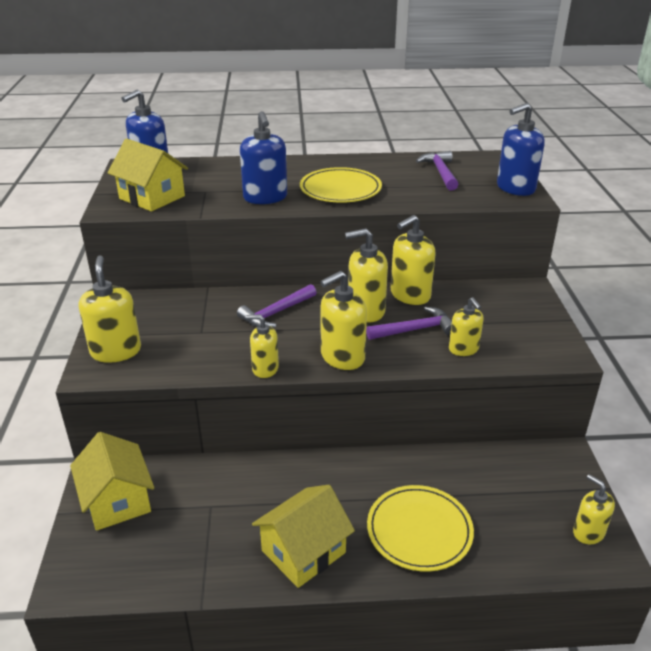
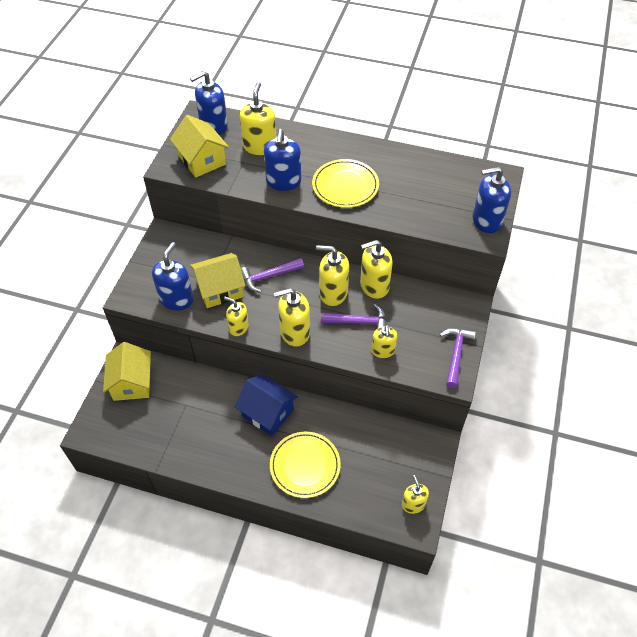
camera: 20 degrees right, 20 degrees up
(116, 351) = (149, 282): yellow soap dispenser -> yellow soap dispenser (259, 146)
(163, 359) = (176, 299): none -> blue soap dispenser
(303, 551) = (227, 456): yellow house -> yellow house (220, 289)
(332, 483) = (267, 412): none -> blue house
(440, 172) = (438, 183): purple hammer -> purple hammer (456, 354)

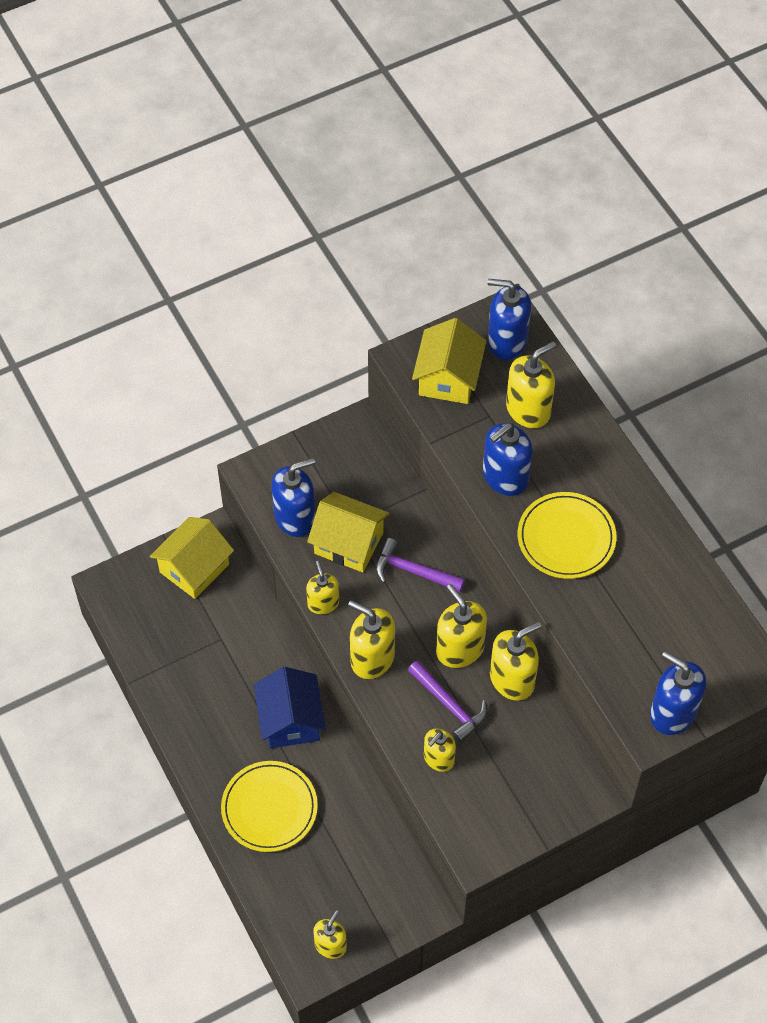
camera: 45 degrees right, 5 degrees up
(374, 286) = (512, 679): yellow soap dispenser -> yellow soap dispenser turned 120 degrees clockwise
(456, 354) = (510, 831): purple hammer -> none

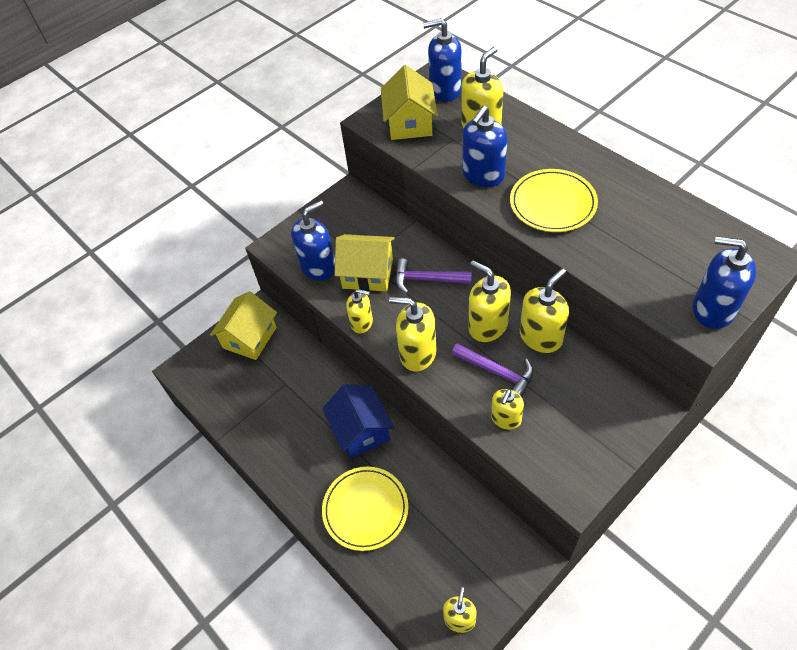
camera: 10 degrees left, 5 degrees down
(323, 603) = (362, 323): yellow soap dispenser -> yellow soap dispenser turned 135 degrees clockwise

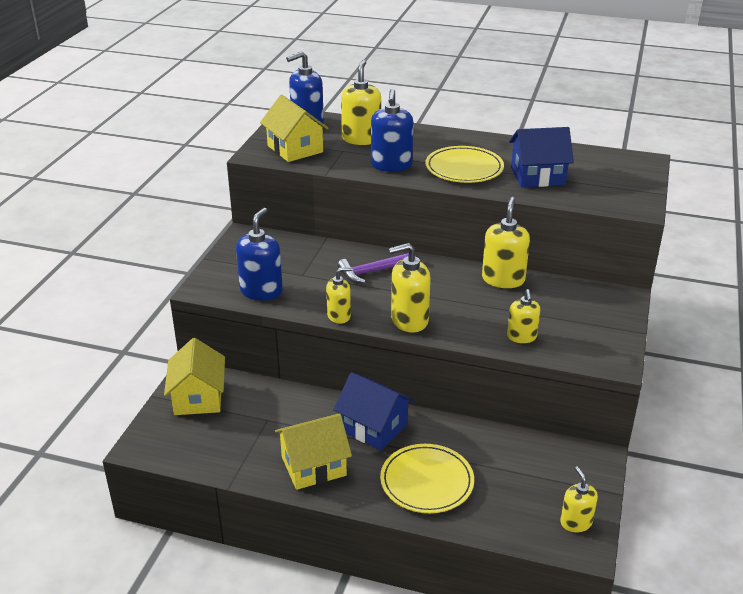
camera: 35 degrees left, 20 degrees down
(368, 273) = (314, 282): yellow house -> yellow house (313, 466)
(487, 326) = (453, 285): yellow soap dispenser -> none
(497, 372) = (488, 311): purple hammer -> none
(623, 241) = (537, 176): none -> blue house
(712, 309) = (635, 195): blue soap dispenser -> none

